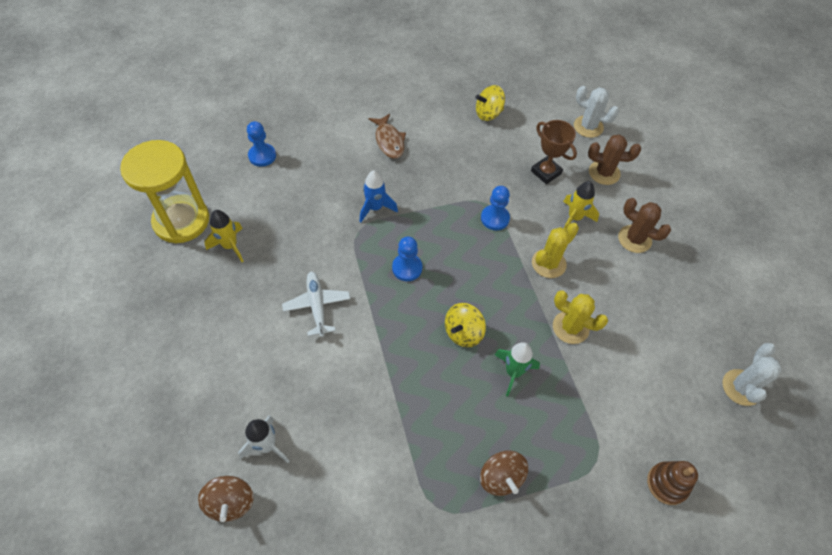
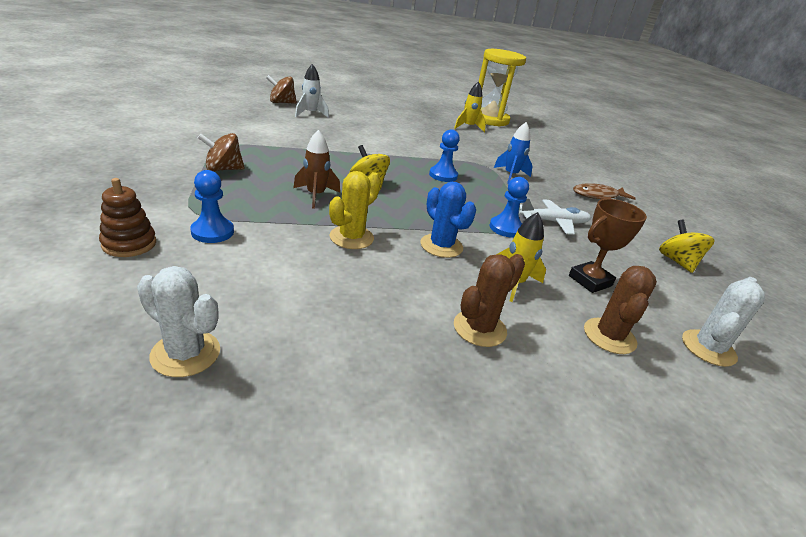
camera: 95 degrees right, 25 degrees down
(262, 156) = (557, 147): blue pawn -> blue pawn (212, 232)
(317, 306) = (411, 141): white plane -> white plane (553, 222)
(513, 372) = (315, 196): green rocket -> brown rocket
(548, 263) = (441, 246): yellow cactus -> blue cactus

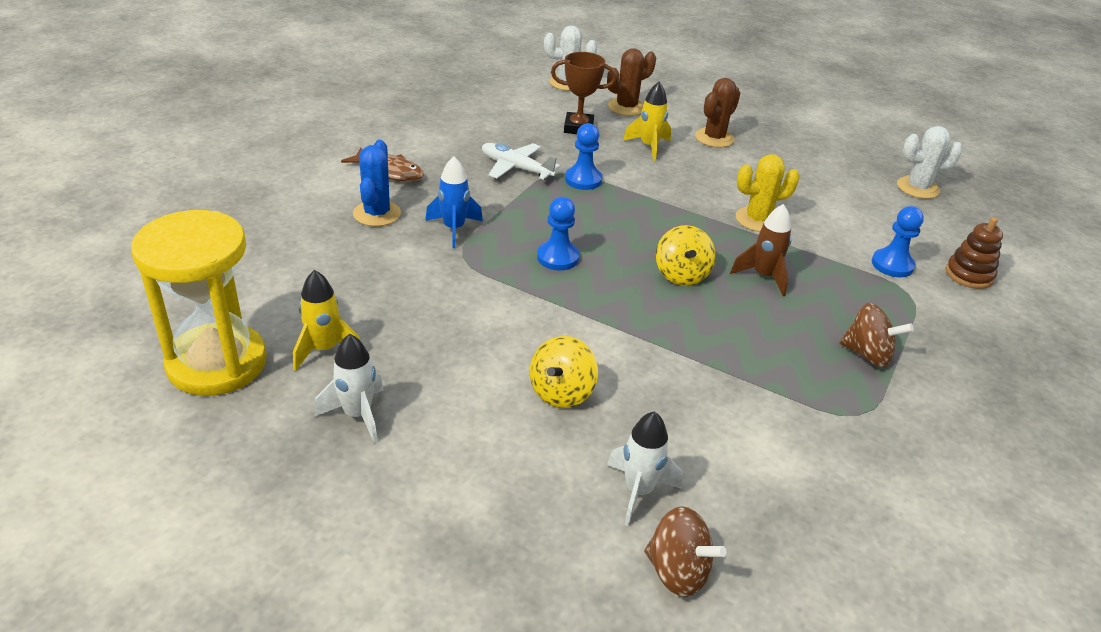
camera: 140 degrees left, 5 degrees up
(185, 353) = (917, 188): white cactus -> white cactus turned 75 degrees counterclockwise
(427, 116) = (357, 415): none -> white rocket
(441, 246) = (675, 187): blue cactus -> blue cactus (377, 214)
(479, 328) = (714, 138): brown cactus -> brown cactus turned 45 degrees counterclockwise
(677, 261) = (463, 110): yellow spinning top -> yellow spinning top (561, 392)

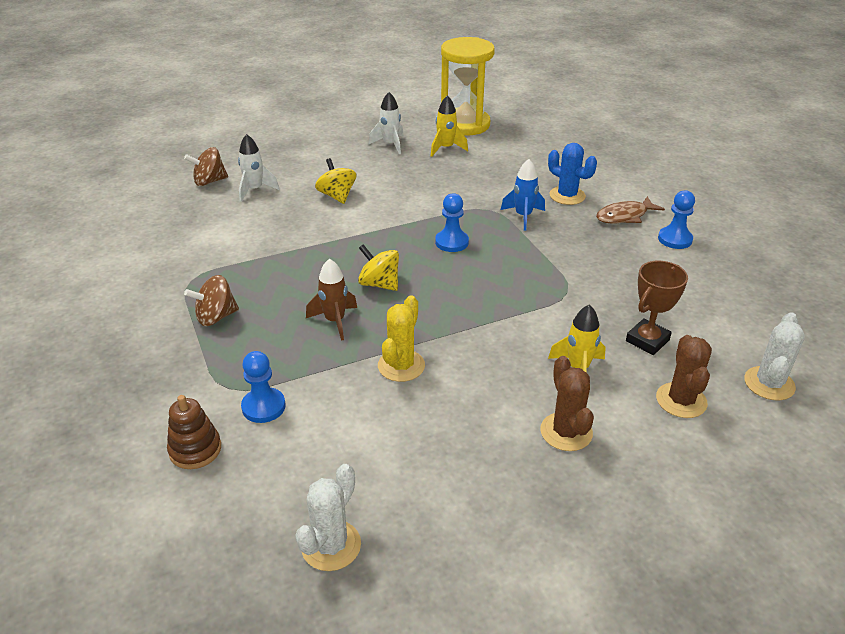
camera: 130 degrees right, 0 degrees up
(516, 168) = (590, 273): white plane -> none
(583, 180) = (546, 299): blue pawn -> blue pawn (675, 239)

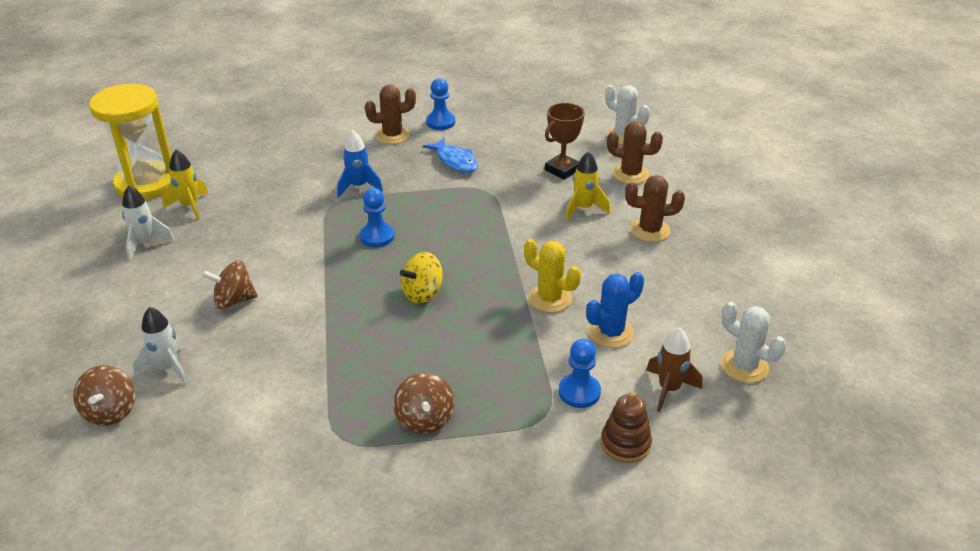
camera: 75 degrees left, 0 degrees up
(335, 321) = (469, 331): brown rocket -> brown rocket (669, 389)
(337, 196) = (234, 300): yellow spinning top -> brown spinning top
(567, 196) = (340, 155): blue cactus -> blue cactus (611, 333)
(607, 262) = (455, 161): none -> blue fish
(624, 216) = (392, 135): brown fish -> brown cactus
(647, 340) = (562, 170): brown trophy -> brown trophy turned 75 degrees clockwise

